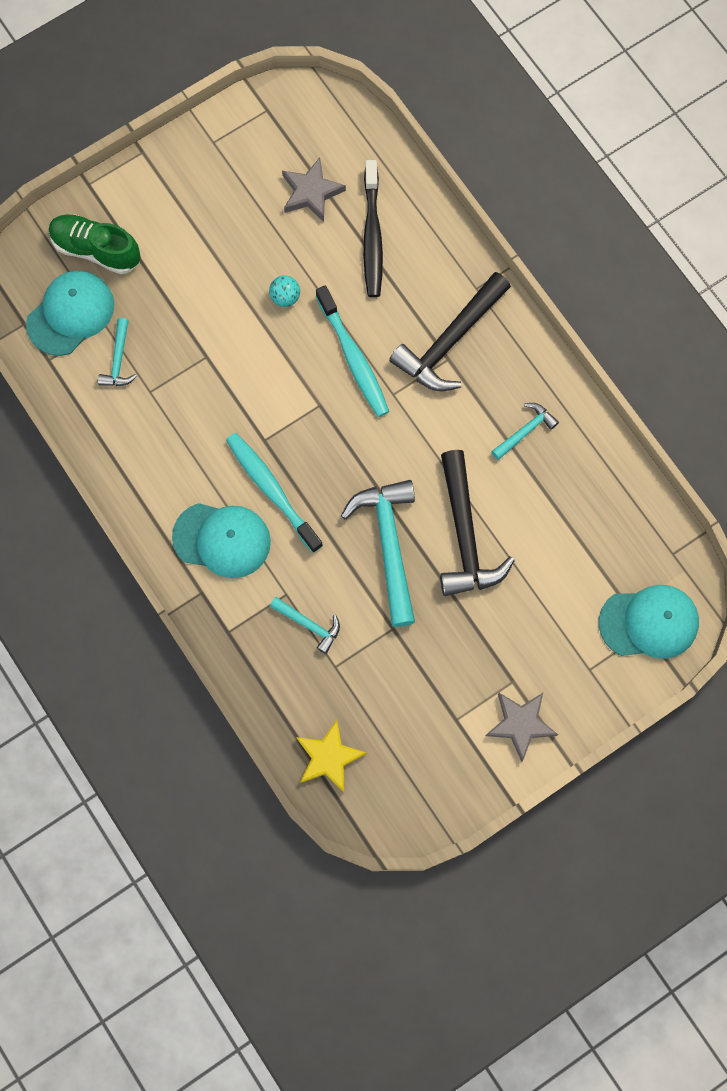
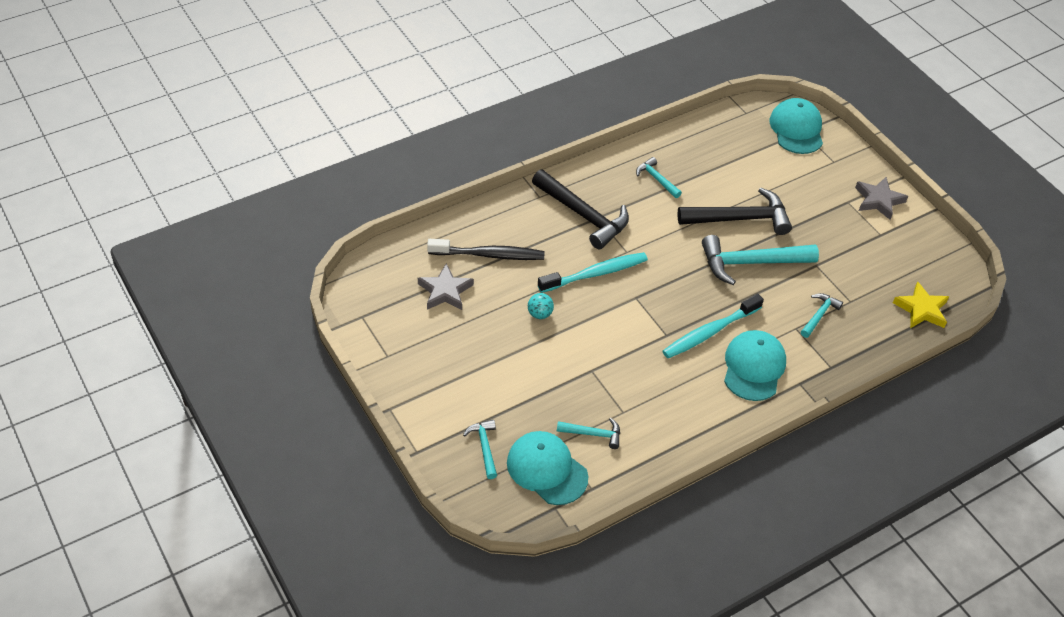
camera: 90 degrees left, 25 degrees down
(96, 250) = (484, 447): green shoe -> turquoise hammer

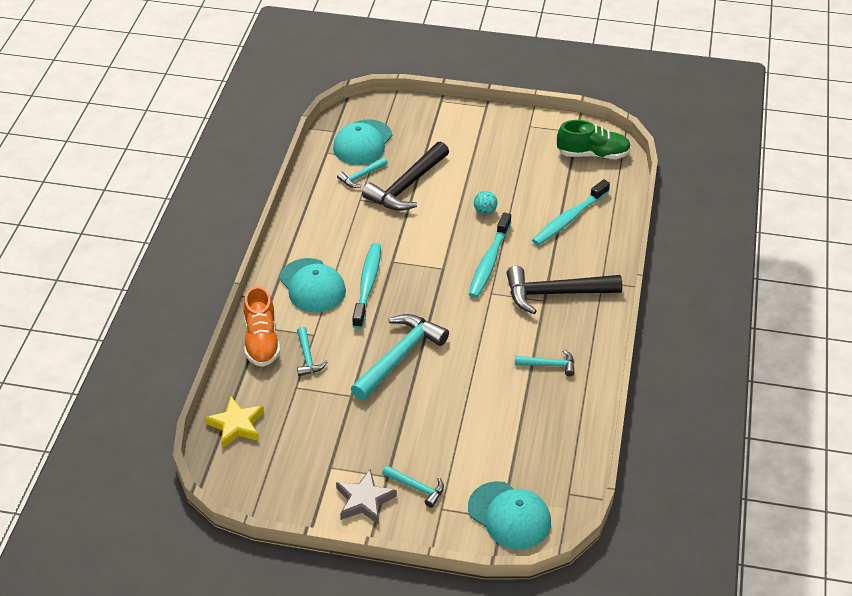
camera: 135 degrees right, 5 degrees down
(385, 287) = (593, 154): none -> green shoe
(445, 291) = (557, 179): grey star -> none
(484, 447) = (410, 127): turquoise hammer -> turquoise hammer (416, 487)
(488, 255) = (569, 218): black toothbrush -> turquoise toothbrush
(547, 469) = (362, 143): turquoise cap -> turquoise cap turned 120 degrees clockwise
(739, 218) = (450, 385): black hammer -> black hammer (407, 186)
(842, 355) = (262, 341): none -> orange shoe

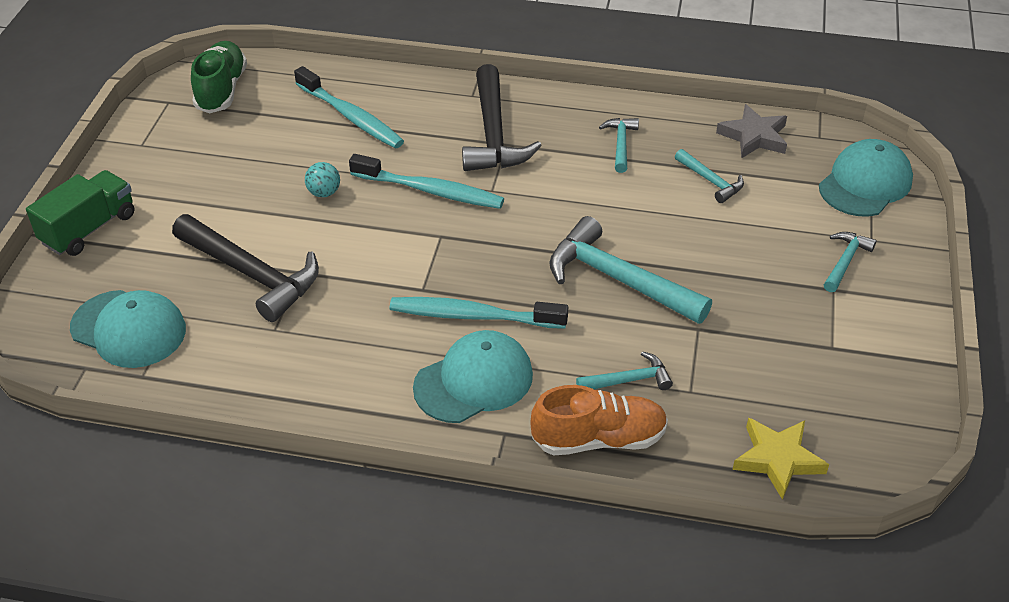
camera: 90 degrees left, 0 degrees up
(361, 176) = (216, 328): turquoise hammer -> turquoise hammer (710, 181)
(364, 500) = (879, 310): grey star -> grey star (754, 136)
(447, 116) = (89, 229): none -> green truck

